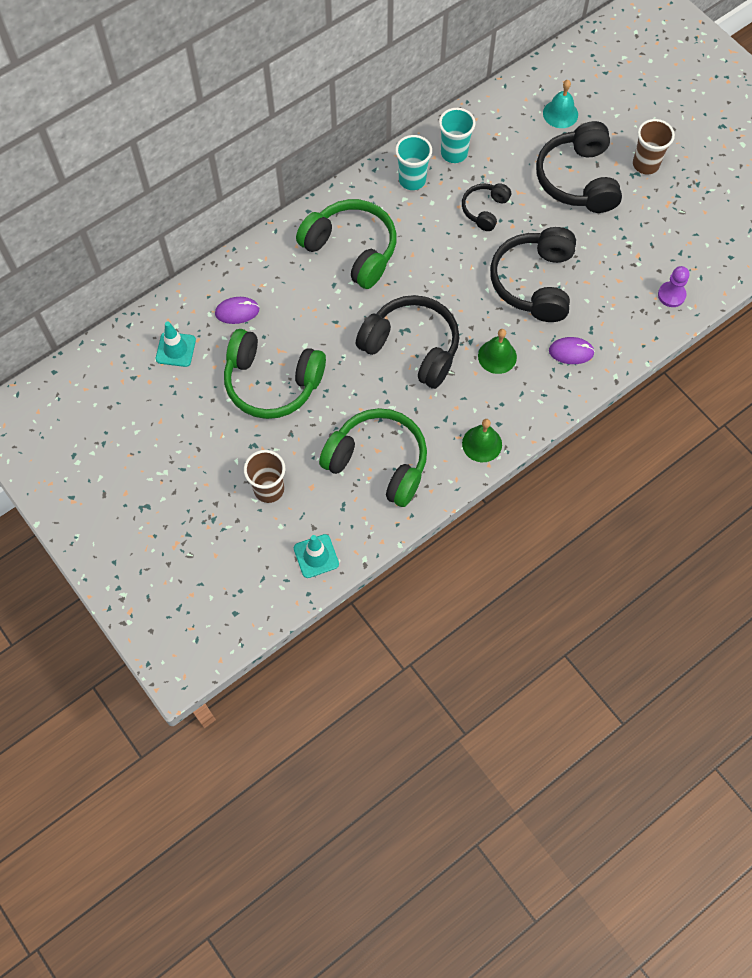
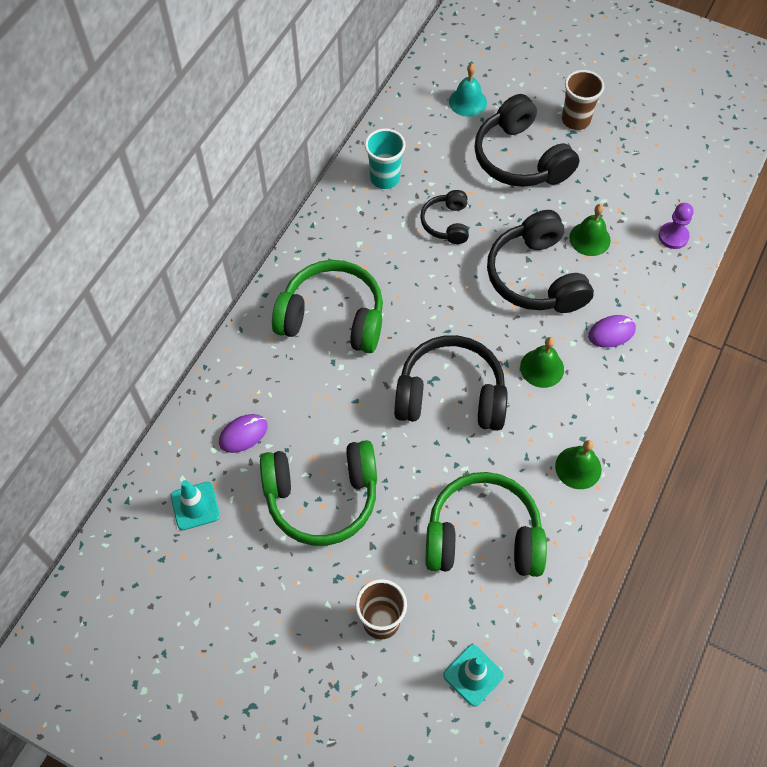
camera: 25 degrees left, 5 degrees down
(412, 180) = (357, 221): turquoise cup -> none
(598, 269) = (589, 239): none -> green bell

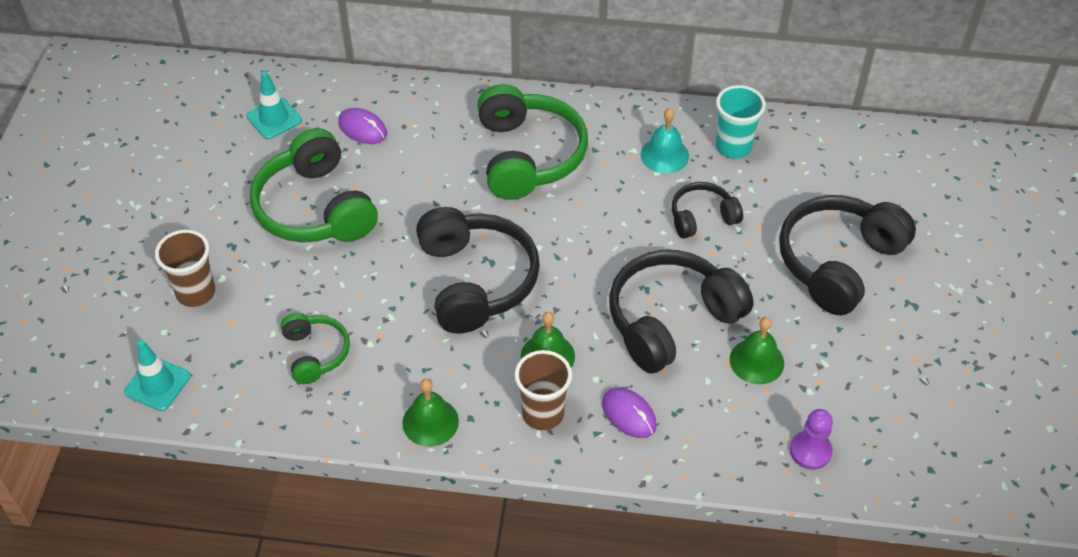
camera: 70 degrees right, 10 degrees down
(467, 102) = (893, 190): turquoise bell -> turquoise bell (664, 155)
(483, 536) = (315, 353): green headphones -> green headphones, size x0.54
(575, 120) = (935, 304): brown cup -> brown cup (543, 413)

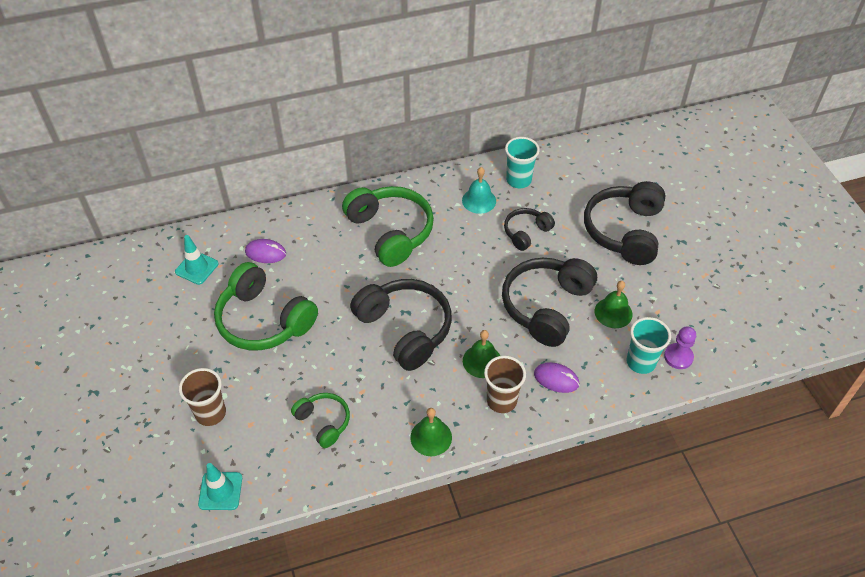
camera: 25 degrees left, 0 degrees up
(754, 438) = (640, 362): none -> turquoise cup

